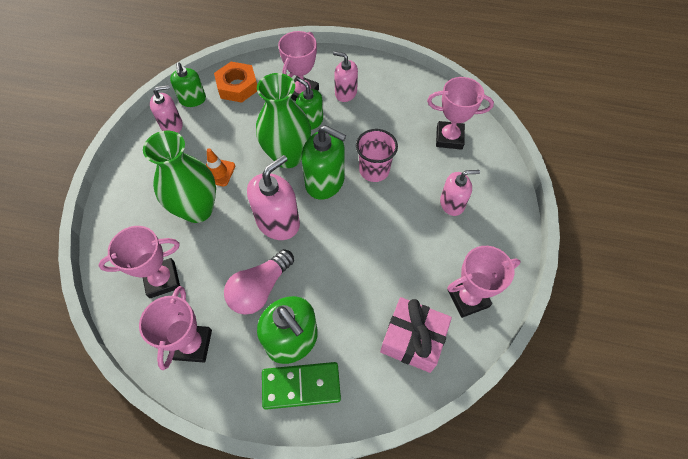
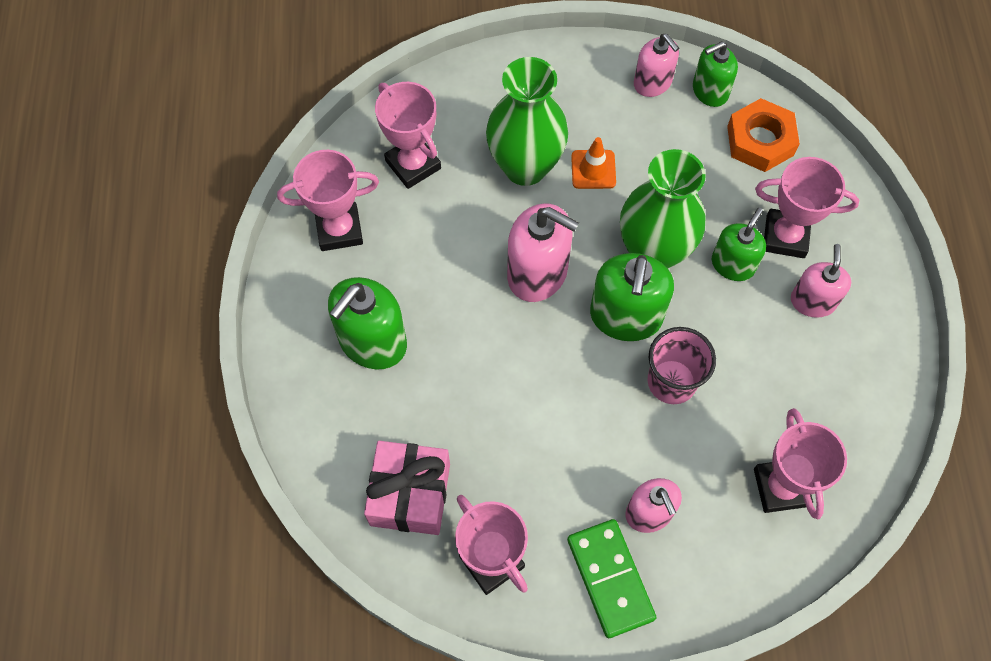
camera: 75 degrees right, 5 degrees up
(260, 289) = (431, 282): pink light bulb -> none
(301, 386) = (317, 369): green domino -> green domino (610, 578)

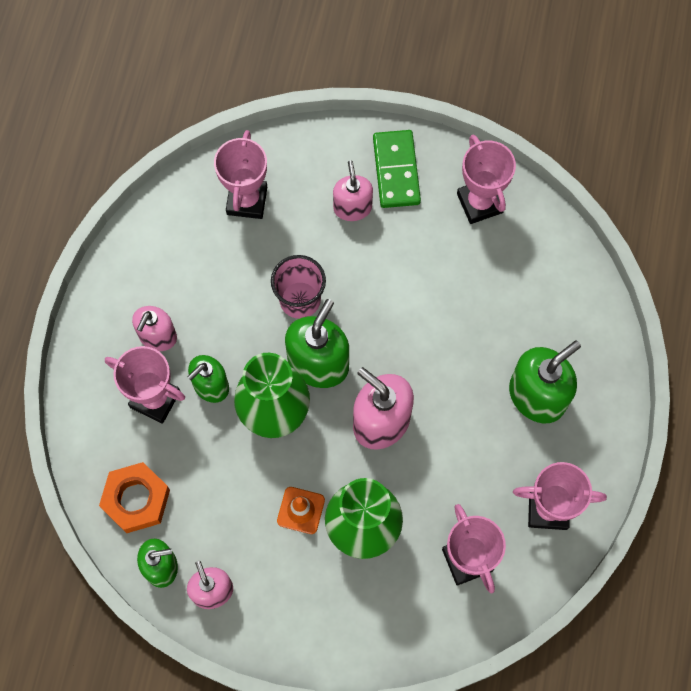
camera: 165 degrees left, 5 degrees up
(410, 494) = (530, 265): pink gift -> none

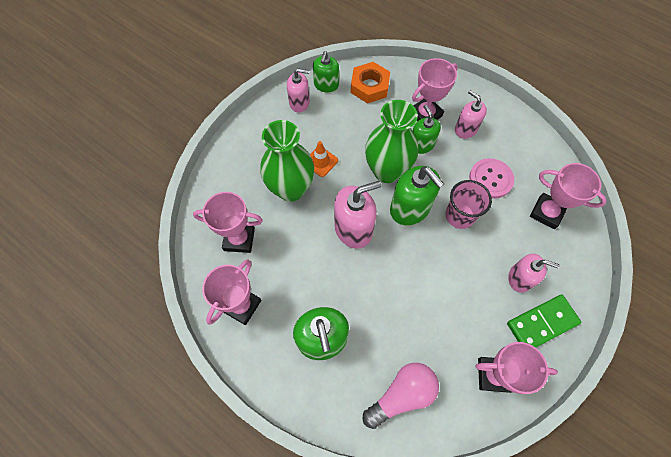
camera: 115 degrees right, 5 degrees down
(227, 279) = (490, 179): none -> pink button
(396, 171) = (542, 323): green domino -> green domino turned 45 degrees counterclockwise
(550, 287) = (401, 395): none -> pink light bulb

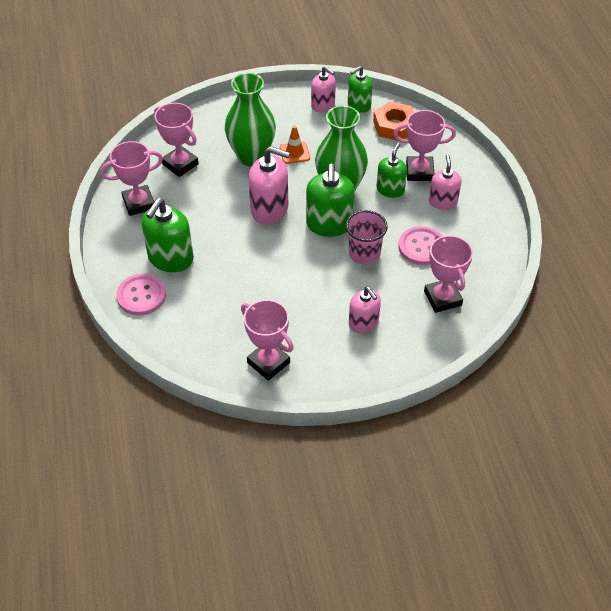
camera: 40 degrees right, 15 degrees down
(335, 398) = (141, 296): none -> pink button
(401, 395) = (188, 326): pink light bulb -> none
(542, 323) = (346, 360): green domino -> none

